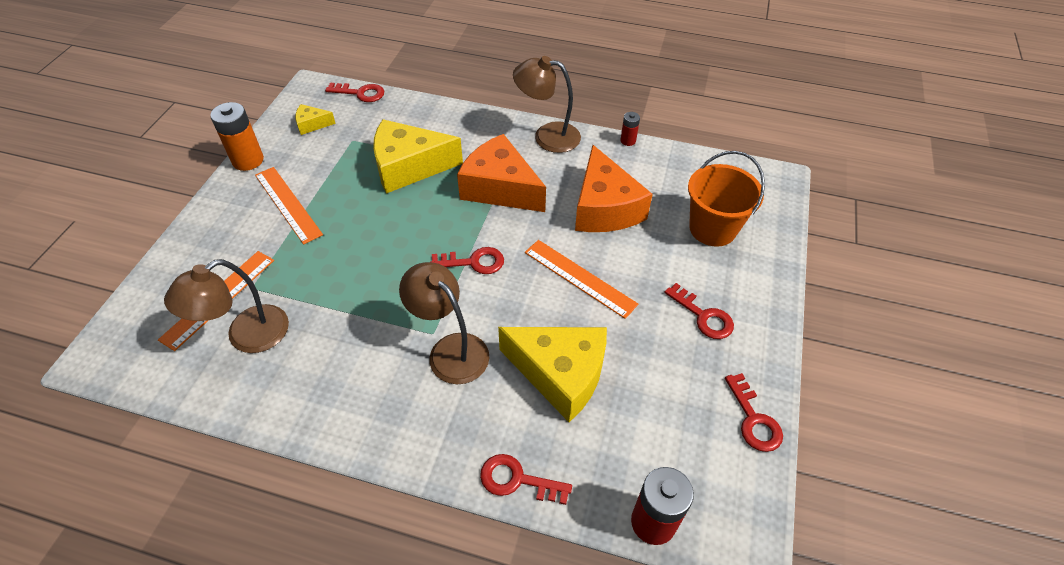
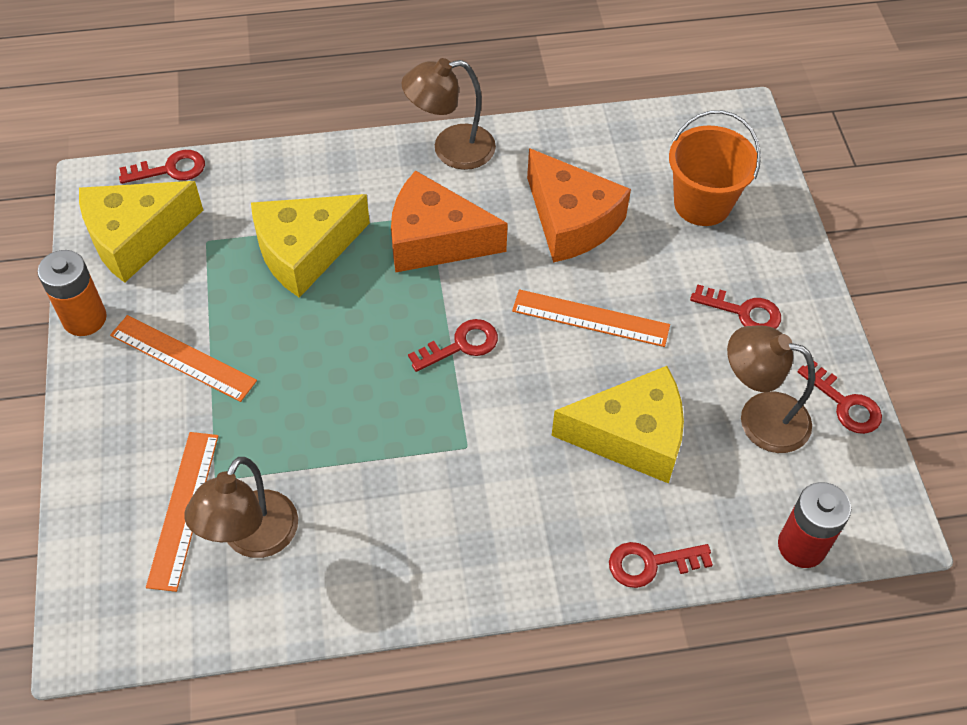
camera: 25 degrees left, 5 degrees up
(312, 124) = (135, 237): yellow cheese -> yellow cheese, size x2.21
(450, 350) = (498, 457): brown lamp -> brown lamp (759, 417)
(628, 141) = (550, 122): red battery -> none

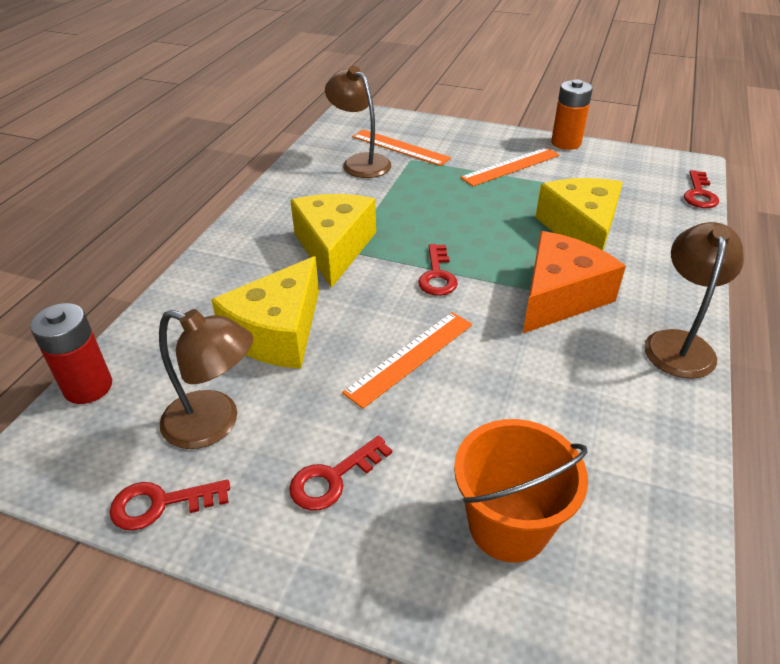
camera: 120 degrees right, 15 degrees down
(135, 237) = (631, 170): yellow cheese -> yellow cheese (334, 248)
(571, 221) = (538, 392): orange cheese -> none
(651, 563) = (175, 299): red key -> none
(759, 417) = (214, 424): brown lamp -> brown lamp turned 60 degrees clockwise

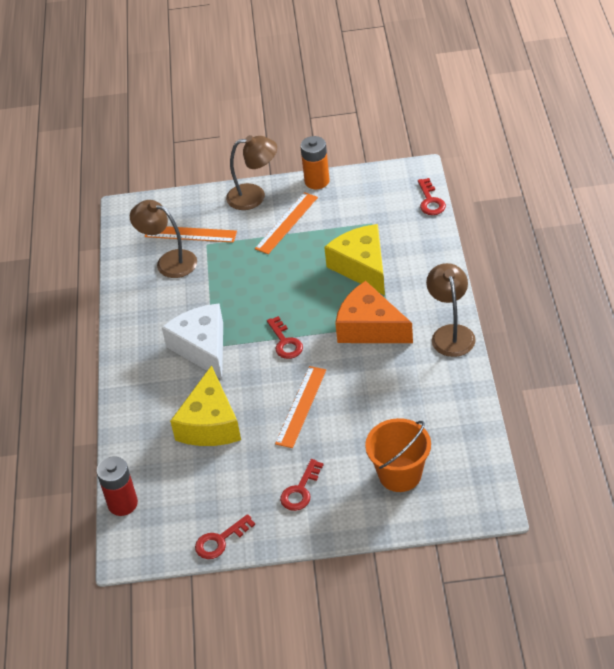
camera: 20 degrees left, 5 degrees up
(214, 424) = (215, 491): brown lamp -> brown lamp (254, 196)
(334, 248) = (202, 347): yellow cheese -> white cheese
(559, 297) = (370, 327): orange cheese -> orange cheese turned 75 degrees counterclockwise

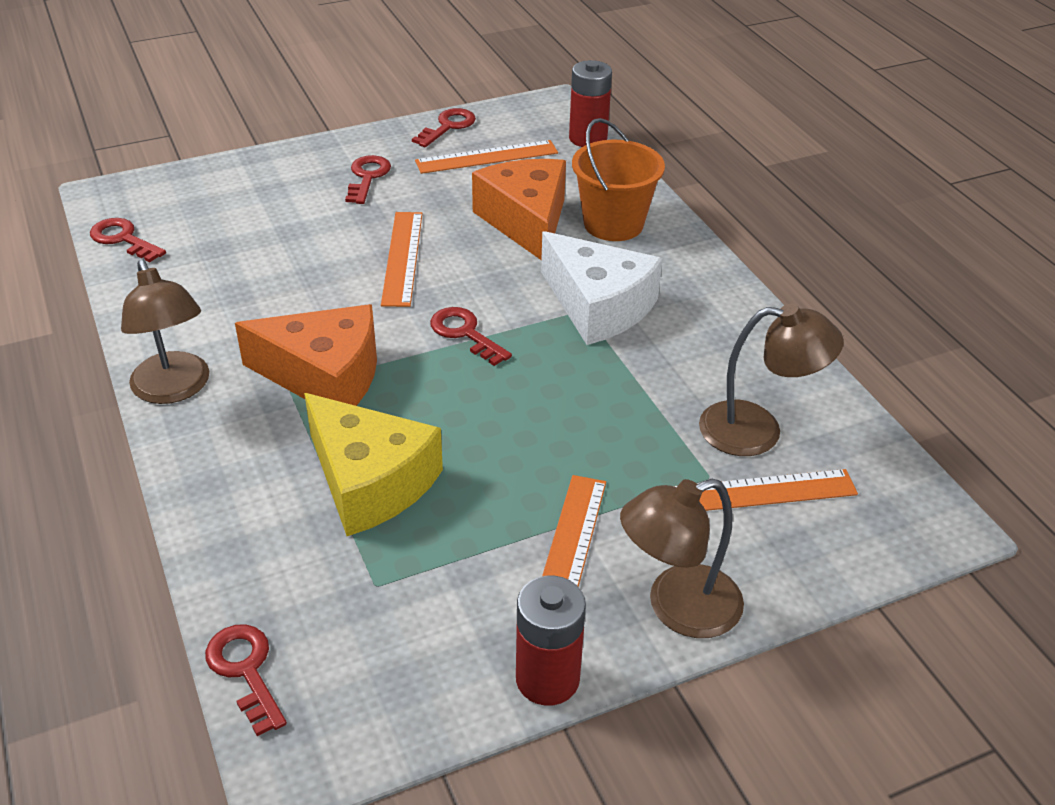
camera: 155 degrees right, 5 degrees down
(206, 496) = (487, 157): none -> orange ruler
(210, 423) = (526, 221): yellow cheese -> orange cheese
(317, 181) = (547, 679): orange battery -> red battery
(400, 474) = (236, 208): orange bucket -> orange bucket (613, 224)
(479, 457) = (123, 239): none -> red key

